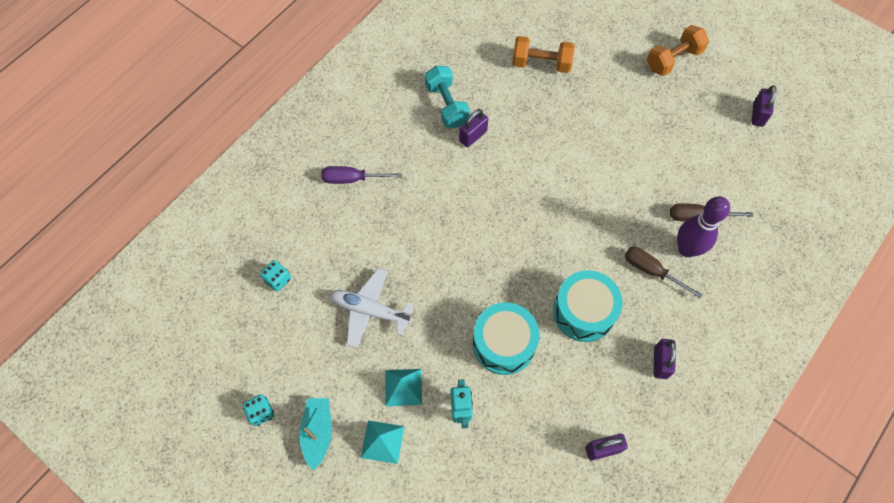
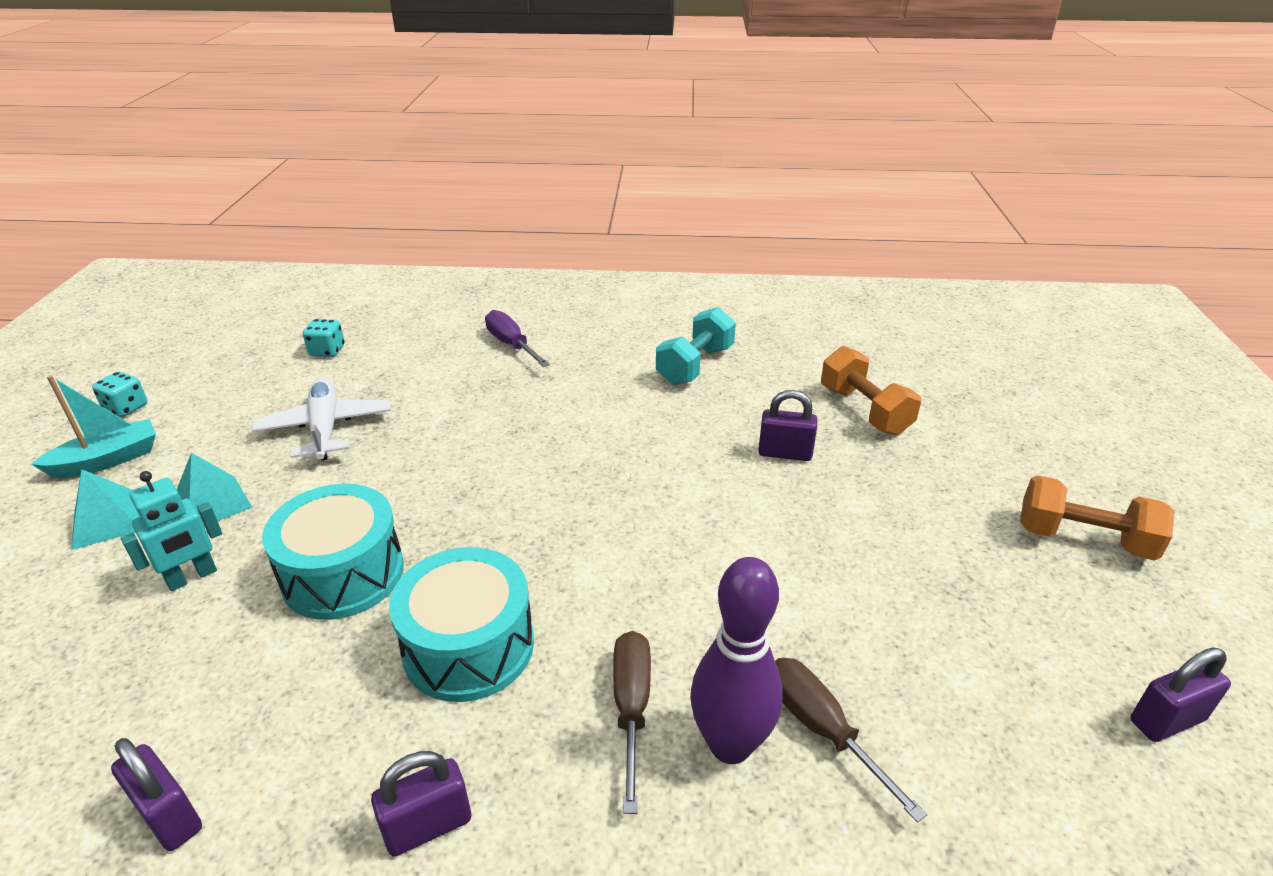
camera: 55 degrees right, 30 degrees down
(473, 136) = (674, 402): purple padlock -> purple padlock (785, 453)

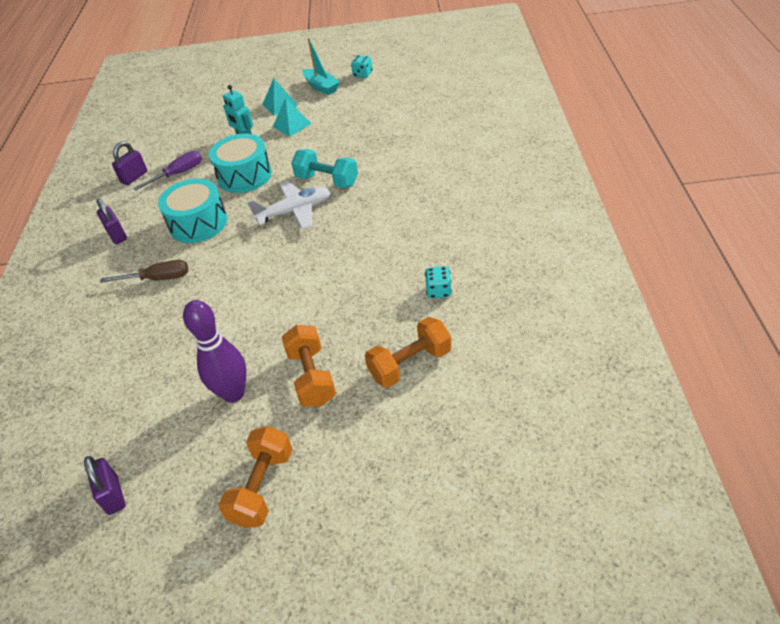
camera: 90 degrees right, 10 degrees up
(325, 428) = (353, 135): white plane -> white plane (295, 211)
(327, 351) = (431, 110): turquoise dice -> turquoise dice (439, 291)
(511, 345) = (459, 175): purple screwdriver -> purple screwdriver (178, 174)
(695, 365) = (454, 264): turquoise dumbbell -> turquoise dumbbell (327, 181)
(730, 745) = (133, 312): purple bowling pin -> purple bowling pin (233, 393)
(785, 453) = (350, 320): purple padlock -> none
(821, 729) = (135, 344): brown screwdriver -> none
(891, 491) = (312, 377): none -> orange dumbbell

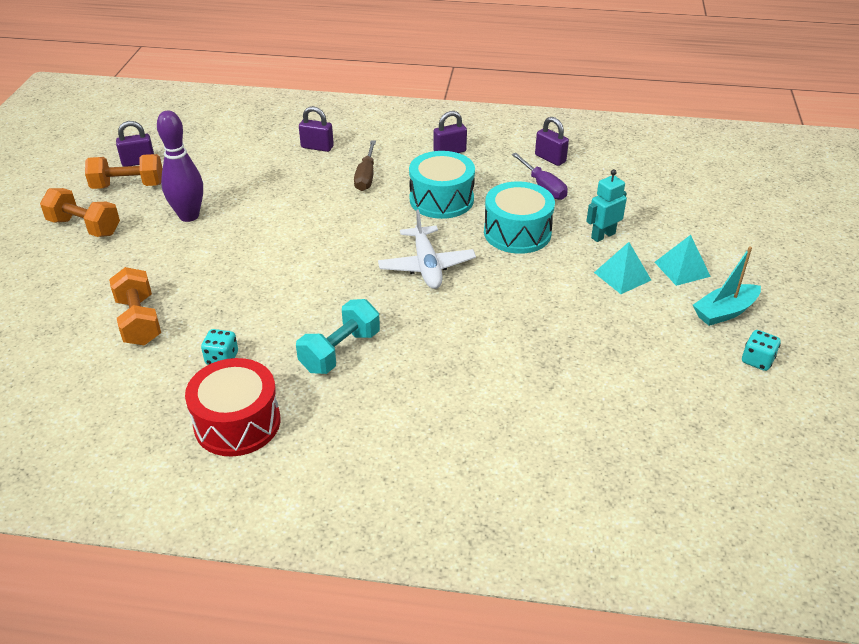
camera: 95 degrees right, 5 degrees down
(96, 331) = (317, 147): none -> purple padlock
(312, 377) = (172, 259): orange dumbbell -> orange dumbbell (128, 186)
(327, 181) = (476, 296): turquoise dumbbell -> turquoise dumbbell (340, 351)
(502, 259) = (237, 423): none -> red drum

